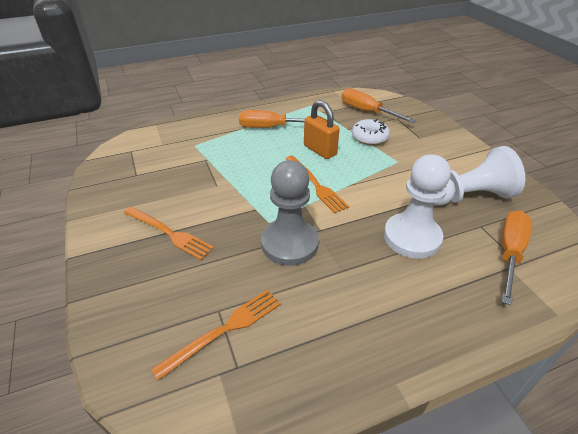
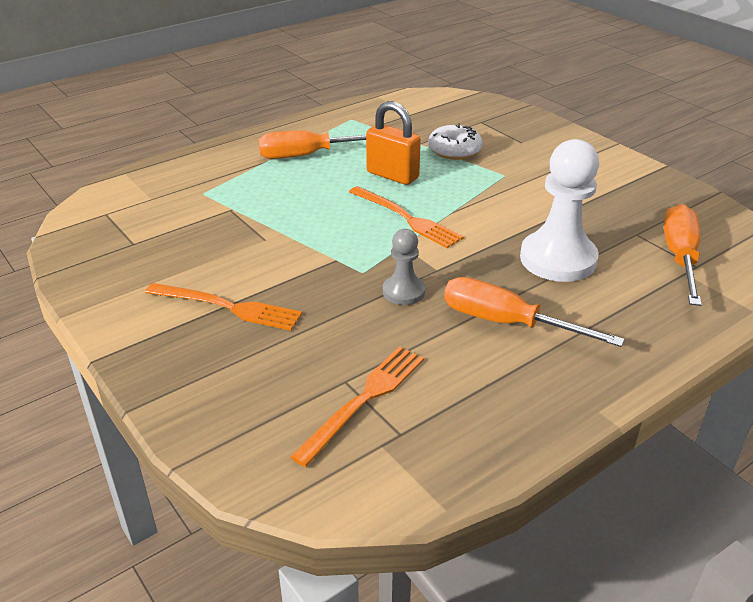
camera: 15 degrees left, 5 degrees down
(289, 244) = (403, 292): grey pawn -> grey pawn, size x0.53
(367, 111) = (437, 118): orange screwdriver -> orange screwdriver (506, 323)
(467, 196) = (609, 203): white pawn -> none

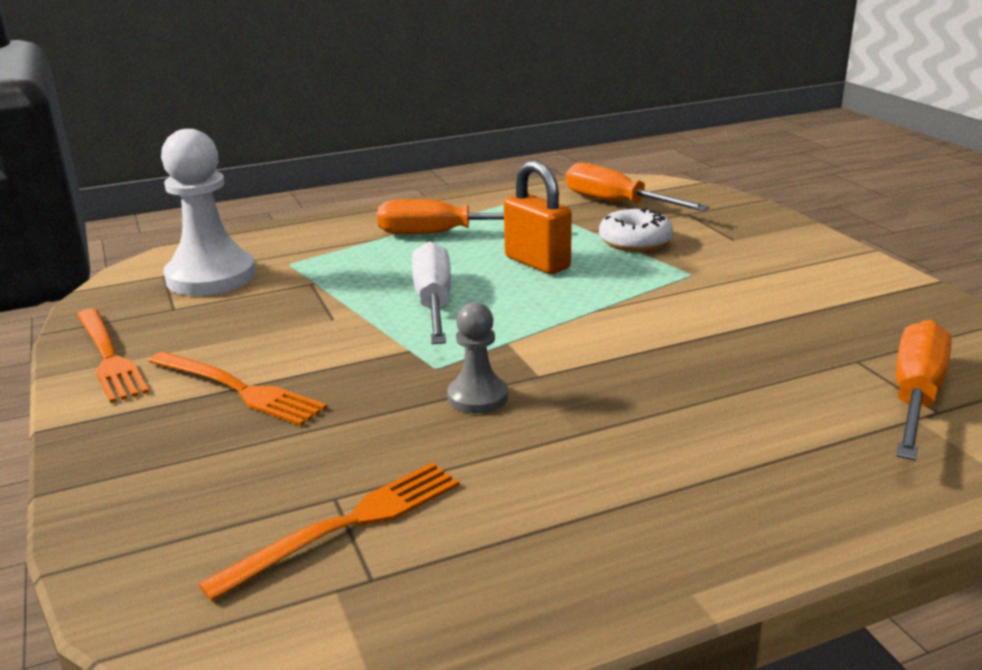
camera: 15 degrees right, 10 degrees down
(333, 218) = (433, 303): none -> white screwdriver
(406, 218) = (529, 311): orange fork -> orange fork (108, 356)
(506, 323) = (605, 452): orange screwdriver -> orange screwdriver (616, 203)
(558, 259) = (721, 380): white pawn -> white pawn (211, 277)

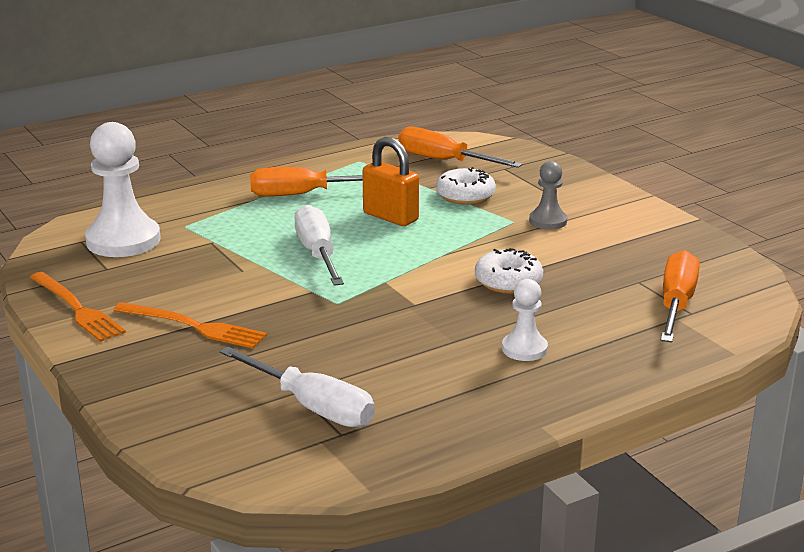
camera: 10 degrees left, 0 degrees up
(345, 526) = (312, 407): orange fork -> white screwdriver
(477, 397) = (374, 321): grey pawn -> grey pawn (548, 221)
(673, 351) = (508, 282): none -> white donut
(683, 453) = (524, 349): none -> white pawn

